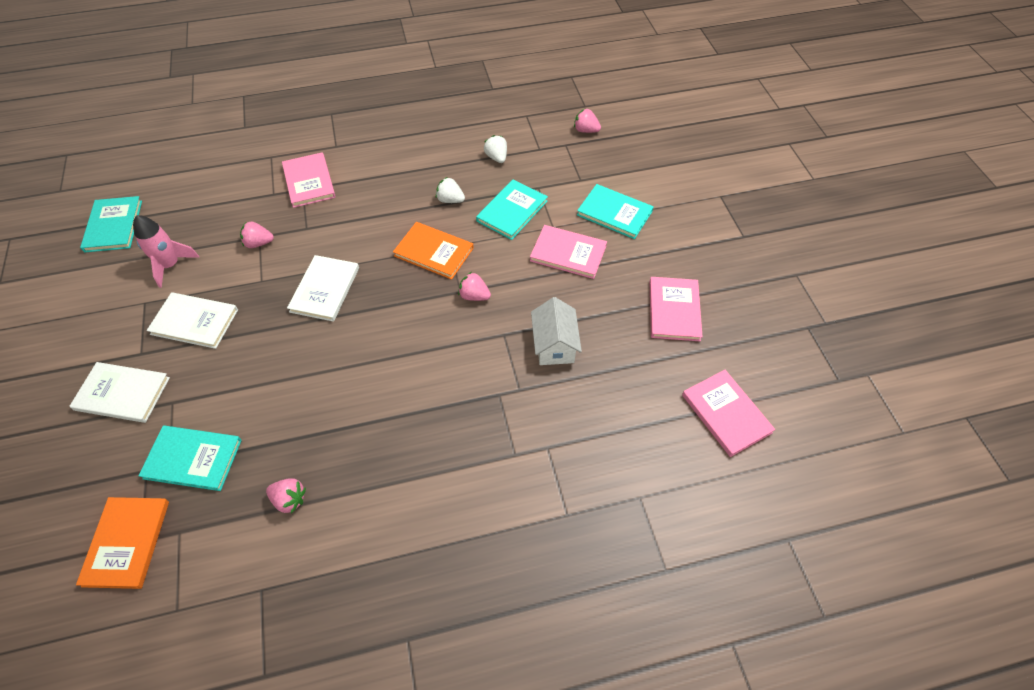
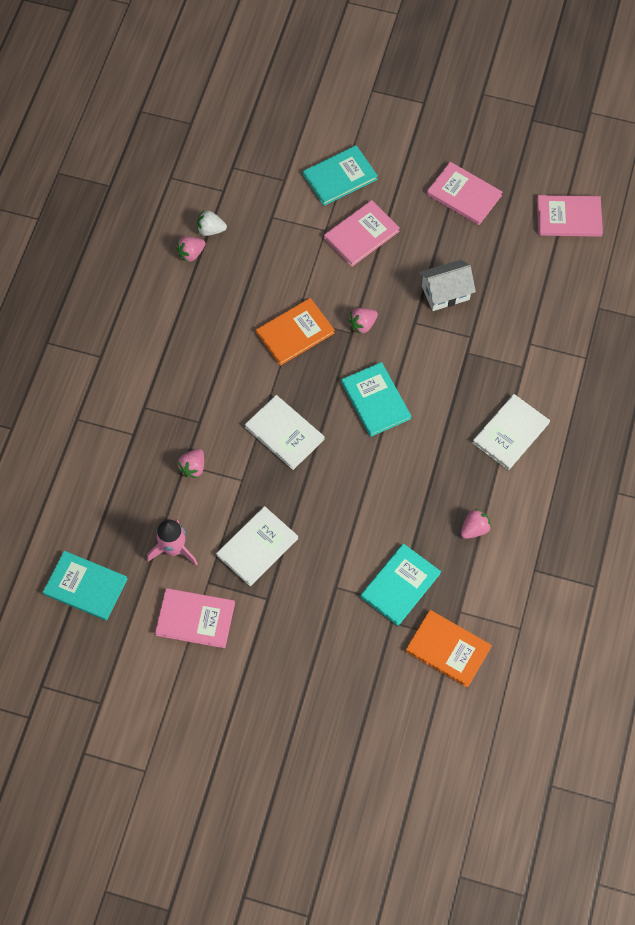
camera: 60 degrees left, 10 degrees up
(122, 394) = (303, 622): white book -> white book (510, 433)
(309, 182) = (137, 398): pink book -> pink book (195, 619)
(450, 200) = (240, 292): white strawberry -> none
(512, 211) = (286, 251): turquoise book -> turquoise book (375, 400)
(554, 345) = (445, 293): white house -> white house turned 45 degrees counterclockwise
(586, 130) = (224, 141): pink strawberry -> pink strawberry (191, 253)

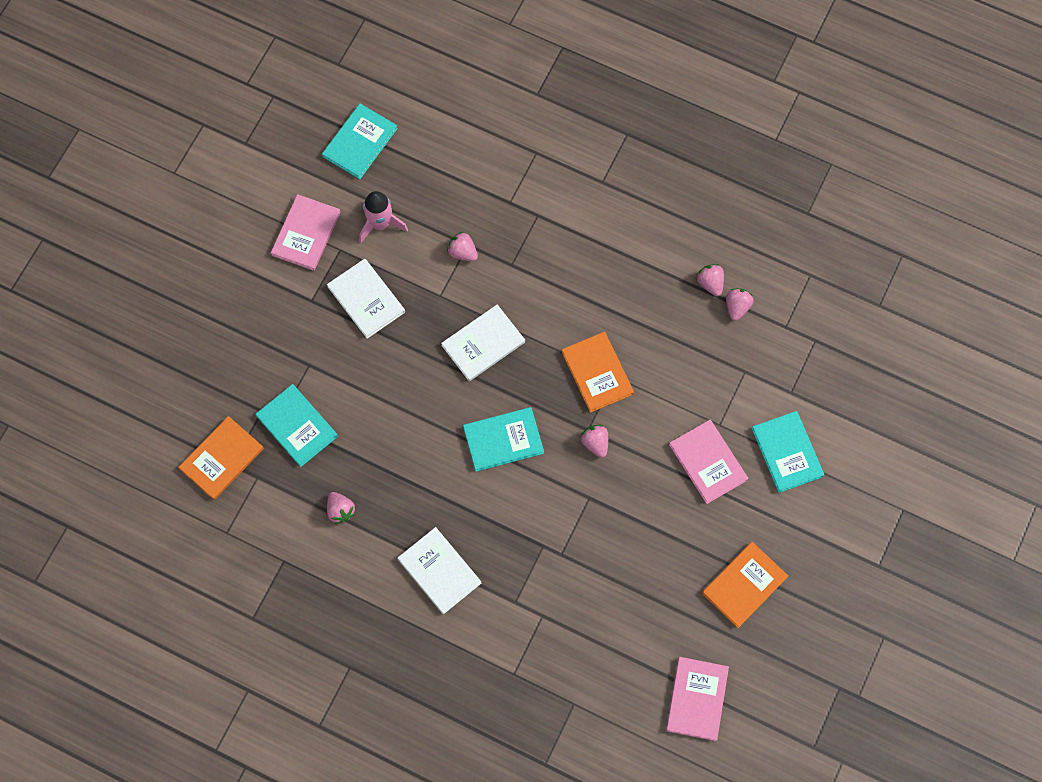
camera: 100 degrees right, 5 degrees up
(211, 230) = (737, 307): white strawberry -> pink strawberry
(445, 293) = (620, 538): white house -> none
(464, 195) = (744, 585): pink book -> orange book

